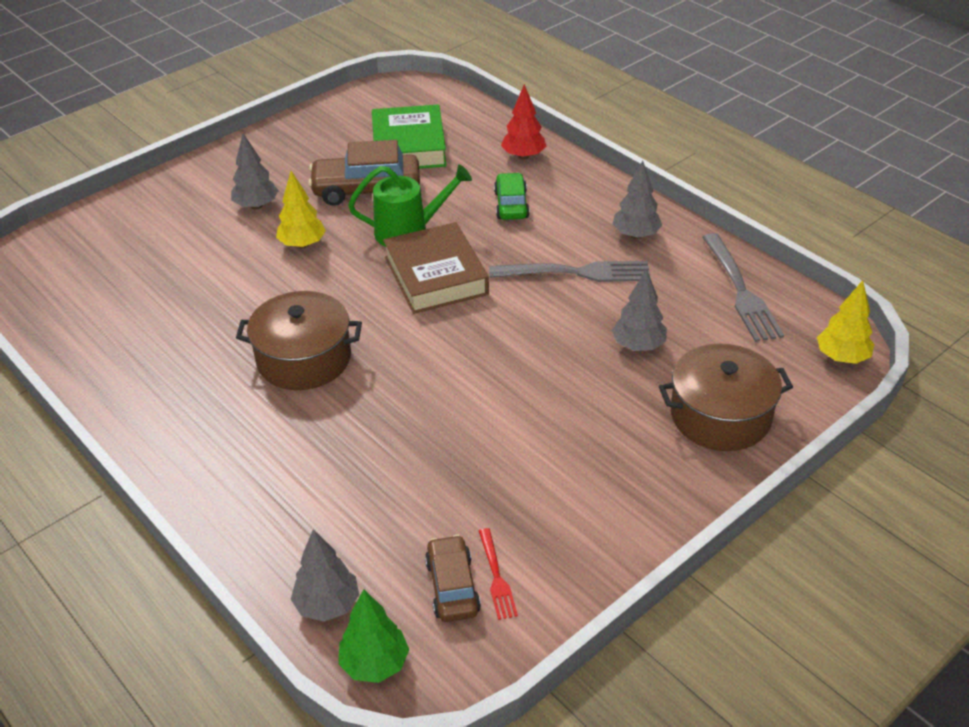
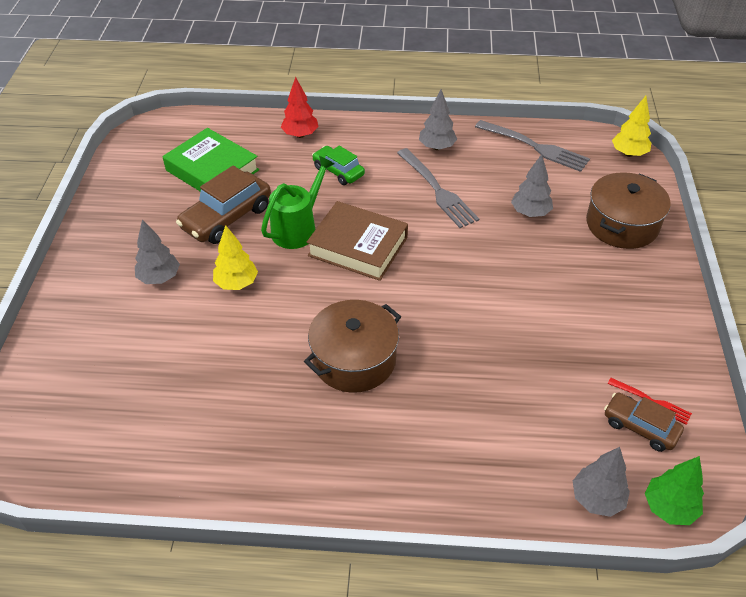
camera: 45 degrees left, 5 degrees up
(577, 273) = (437, 190): grey fork -> grey fork turned 105 degrees clockwise

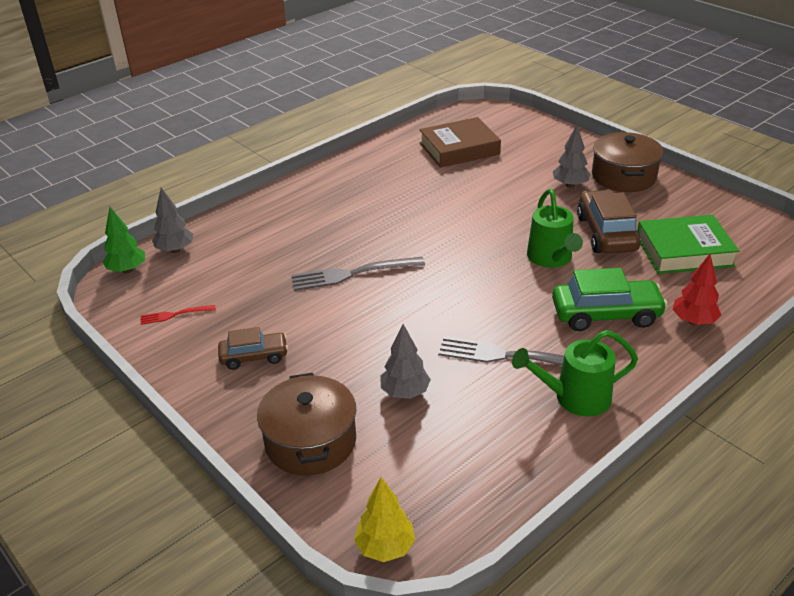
camera: 135 degrees right, 10 degrees down
(237, 283) = (524, 210): yellow tree -> none
(338, 171) = (606, 314): green car -> green car, size x1.63
(354, 359) = (392, 222): brown pot -> brown pot (624, 176)
(358, 246) = (493, 275): brown book -> brown book (459, 149)
(437, 147) = (574, 398): grey tree -> green watering can
(535, 147) = (490, 474): grey fork -> grey fork (352, 274)
(640, 427) = (173, 296): brown car -> brown car (254, 356)

